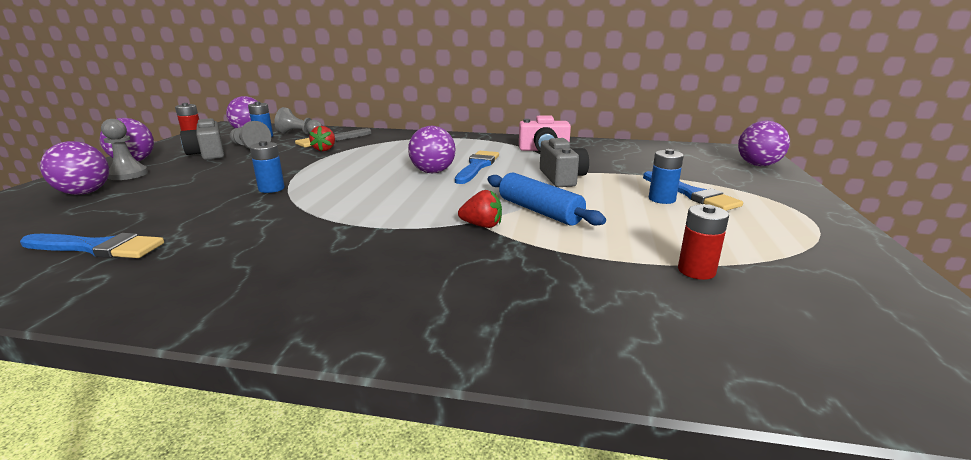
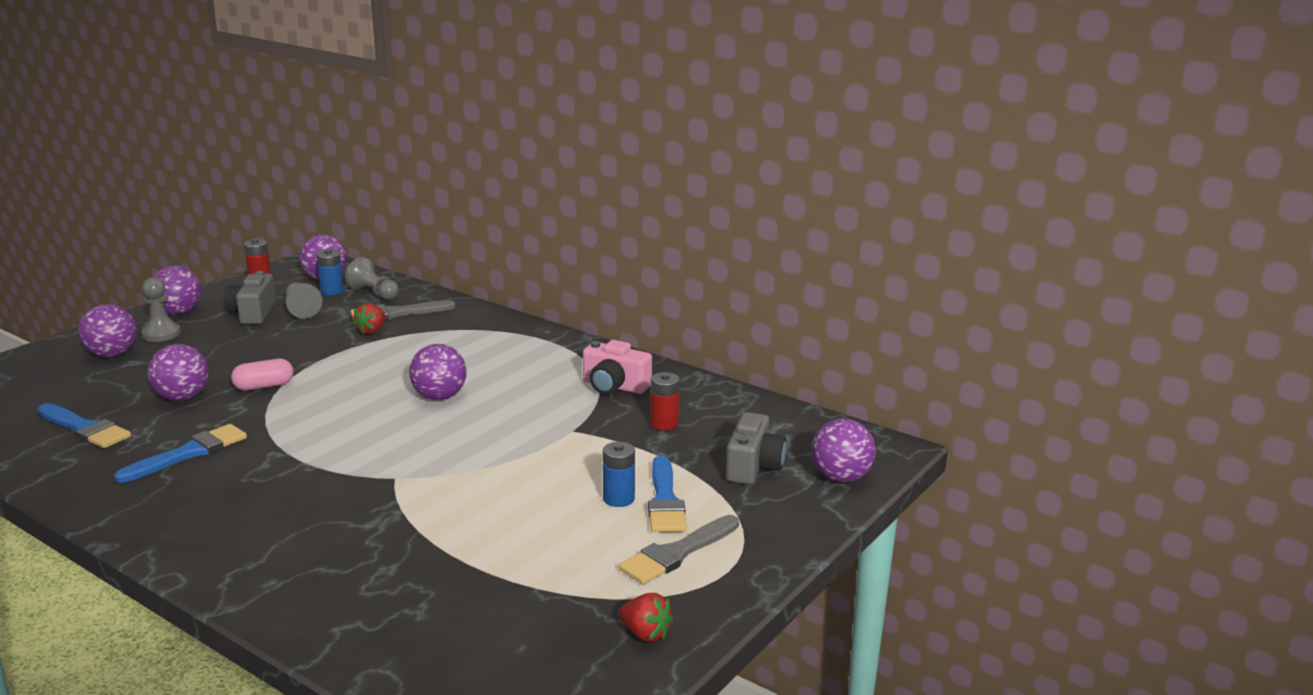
camera: 25 degrees right, 0 degrees up
(195, 207) = (182, 397): none -> purple ball
(271, 189) = (264, 386): blue battery -> pink capsule
(477, 166) = (497, 398): blue brush -> blue brush (189, 453)
(482, 225) = (392, 485): red strawberry -> red strawberry (645, 634)
(539, 211) = (468, 481): blue rolling pin -> none
(562, 178) = (563, 440): grey camera -> grey camera (753, 467)
(696, 271) = (501, 586): red battery -> red battery (664, 424)
(763, 219) = (677, 553): none -> grey brush

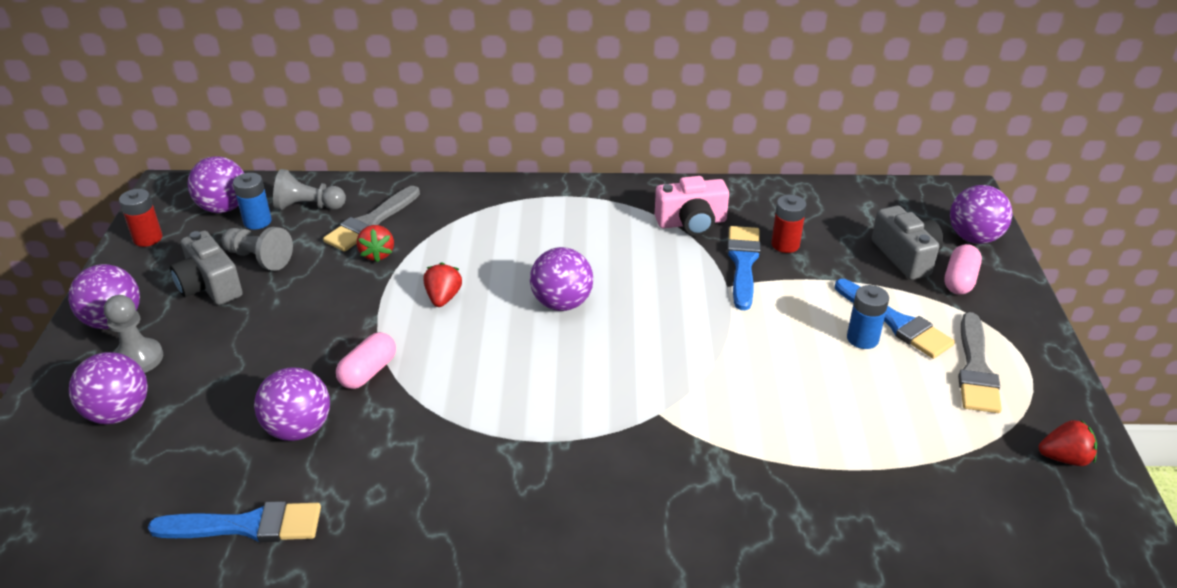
camera: 35 degrees left, 15 degrees up
(189, 453) = (417, 493): blue brush -> blue brush (743, 263)
(371, 367) = (443, 298): none -> red strawberry
(772, 498) = (959, 280): none -> pink capsule

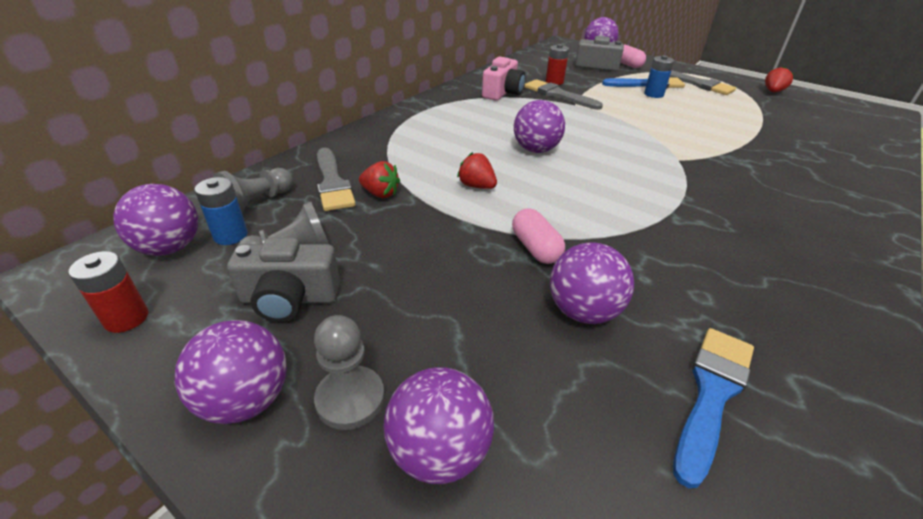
camera: 55 degrees left, 0 degrees up
(743, 263) = (558, 95): blue brush -> grey brush

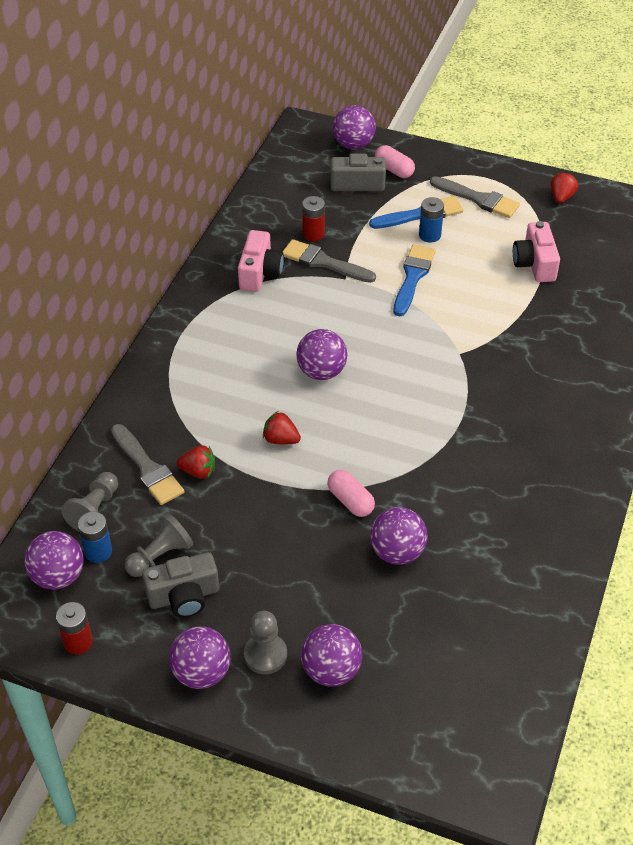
camera: 15 degrees left, 10 degrees up
(711, 394) = (484, 593): blue brush -> blue brush (413, 277)
(753, 120) = (535, 264): none -> pink camera

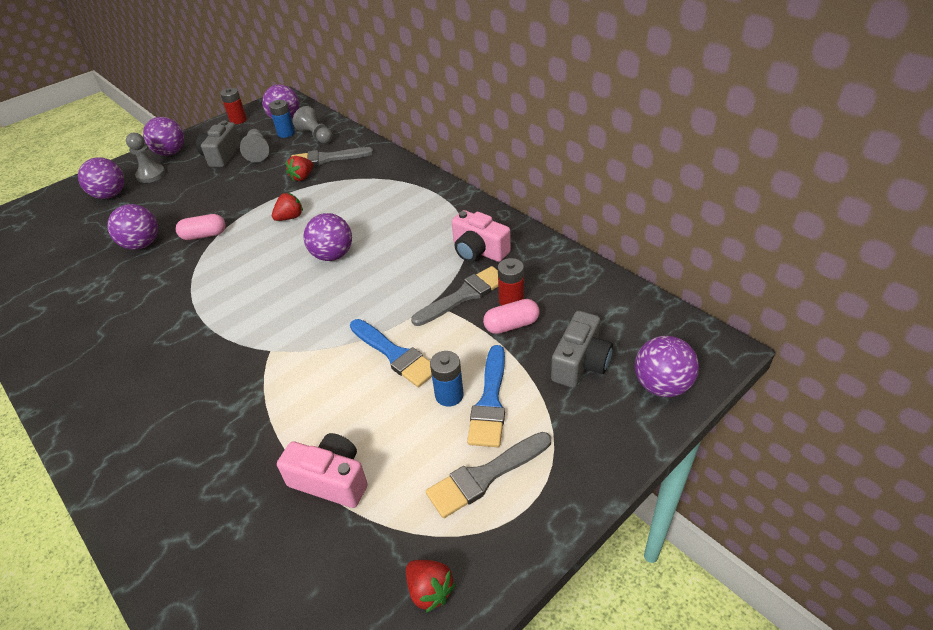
camera: 120 degrees right, 5 degrees down
(394, 170) = (590, 408): pink capsule -> pink capsule (511, 325)

